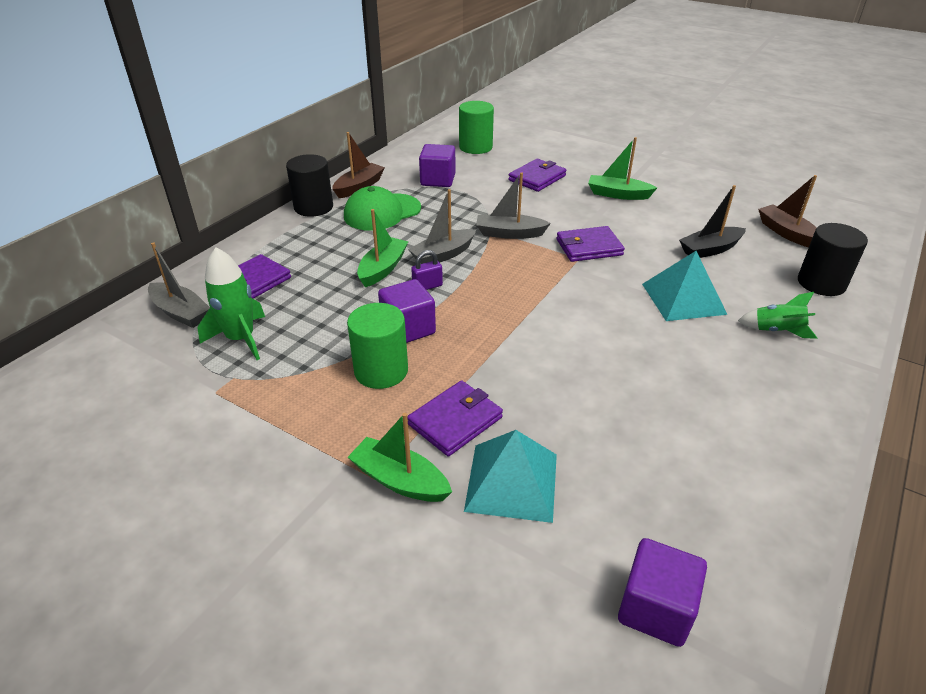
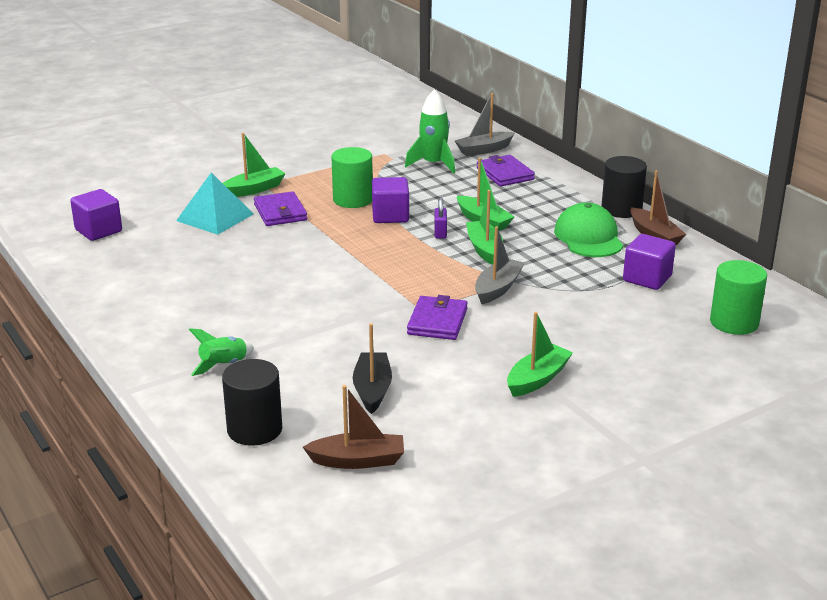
camera: 115 degrees right, 10 degrees down
(443, 255) = (484, 249): grey boat -> green boat
(537, 178) = (616, 339): purple wallet -> none
(683, 298) = (312, 339): turquoise pyramid -> none

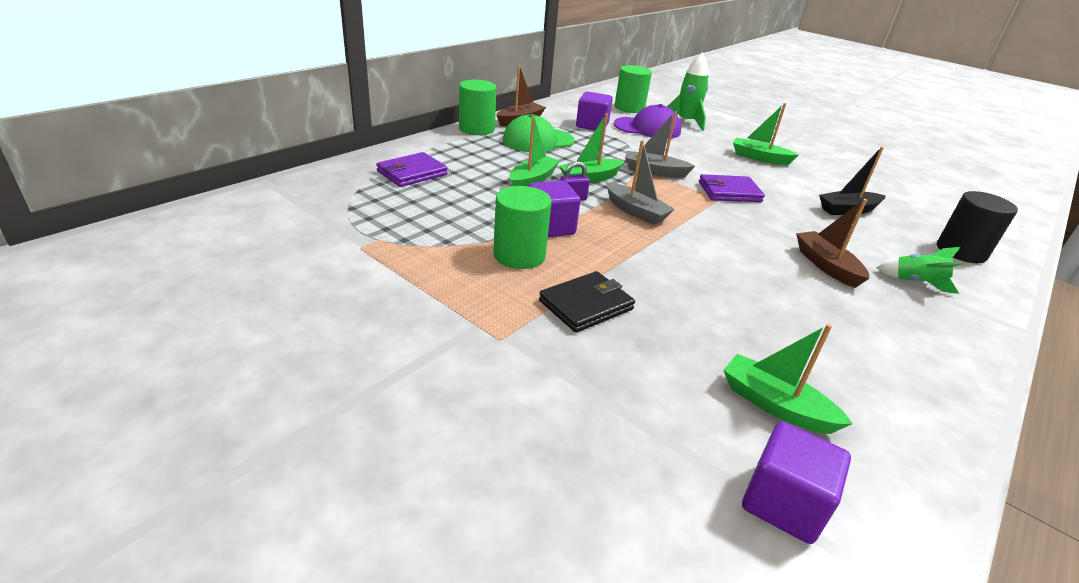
camera: 110 degrees left, 5 degrees up
(215, 217) = (637, 364): turquoise pyramid -> none
(254, 189) = (524, 344): green boat -> green boat (775, 405)
(280, 212) = (586, 305): purple wallet -> black wallet
(358, 460) = (924, 208): brown boat -> brown boat (826, 266)
(433, 164) = (392, 212): green rocket -> green rocket (686, 122)
(484, 150) = (342, 185): grey boat -> grey boat (636, 211)
(621, 209) = (476, 129): black cylinder -> green cylinder
(644, 317) = (647, 128): none -> purple cap

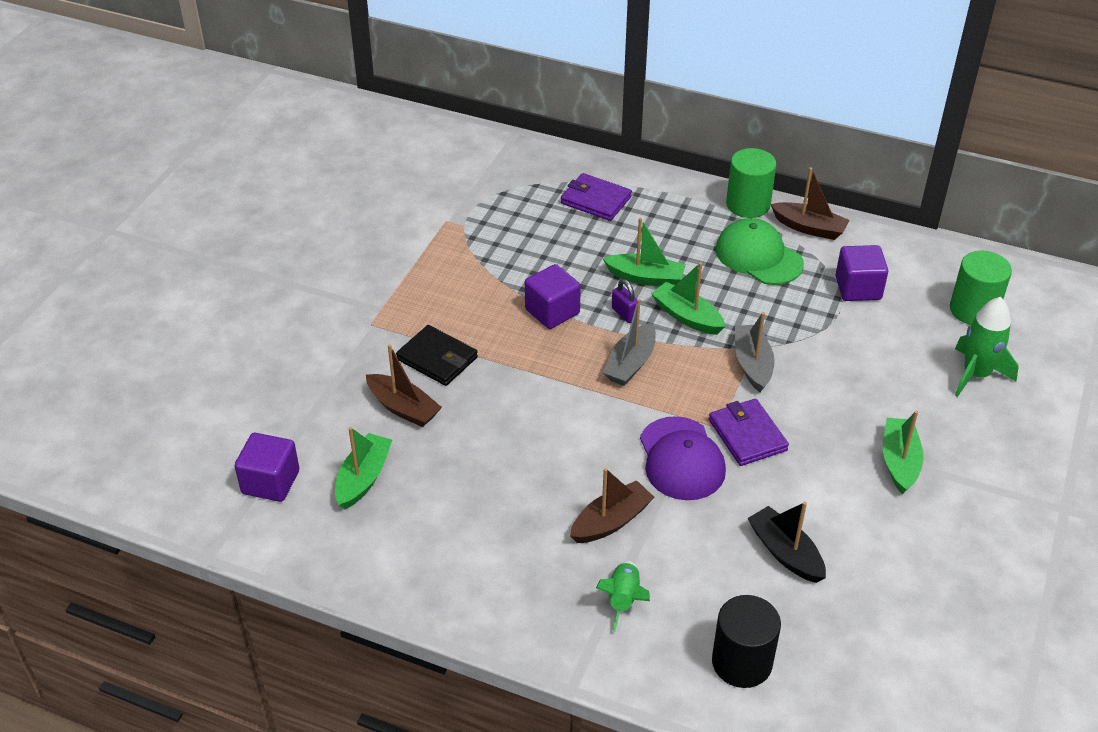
camera: 75 degrees right, 10 degrees up
(519, 255) = (490, 305): green cylinder -> none
(647, 128) = (903, 339): purple cap -> purple cap (681, 459)
(659, 347) = (403, 408): none -> brown boat

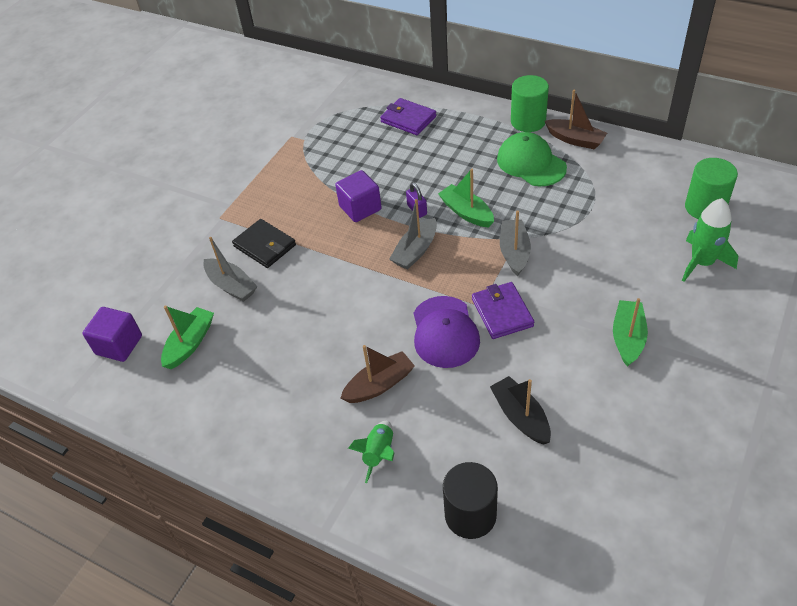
camera: 10 degrees right, 5 degrees up
(403, 408) = (231, 286): brown boat -> grey boat
(645, 277) = (438, 180): green boat -> none
(858, 288) = (609, 189): purple cube -> none

